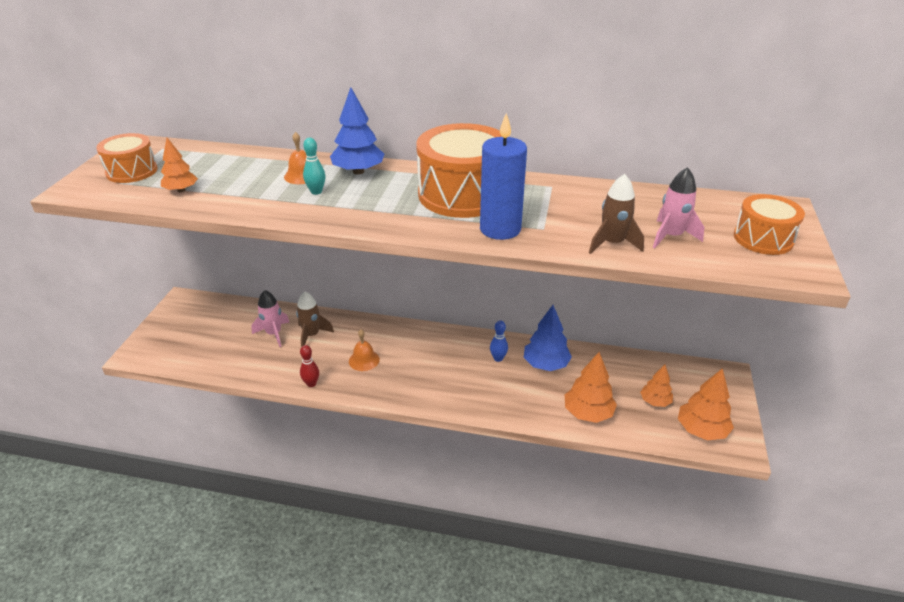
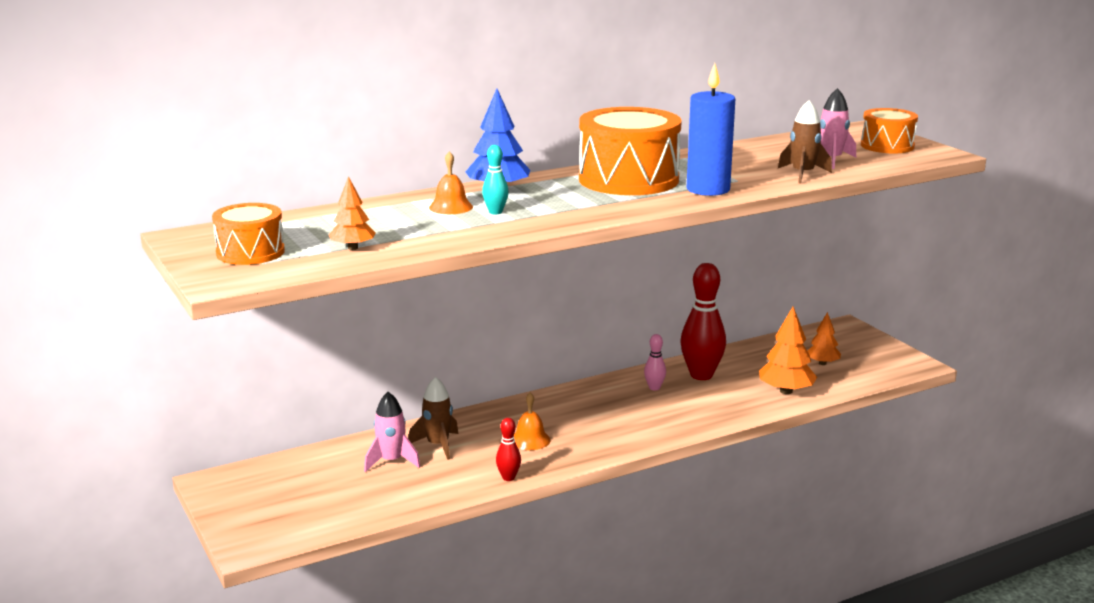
camera: 40 degrees left, 15 degrees down
(498, 358) = (654, 388): blue bowling pin -> pink bowling pin
(546, 364) = (701, 375): blue tree -> red bowling pin
(701, 430) = (880, 366): orange tree -> none

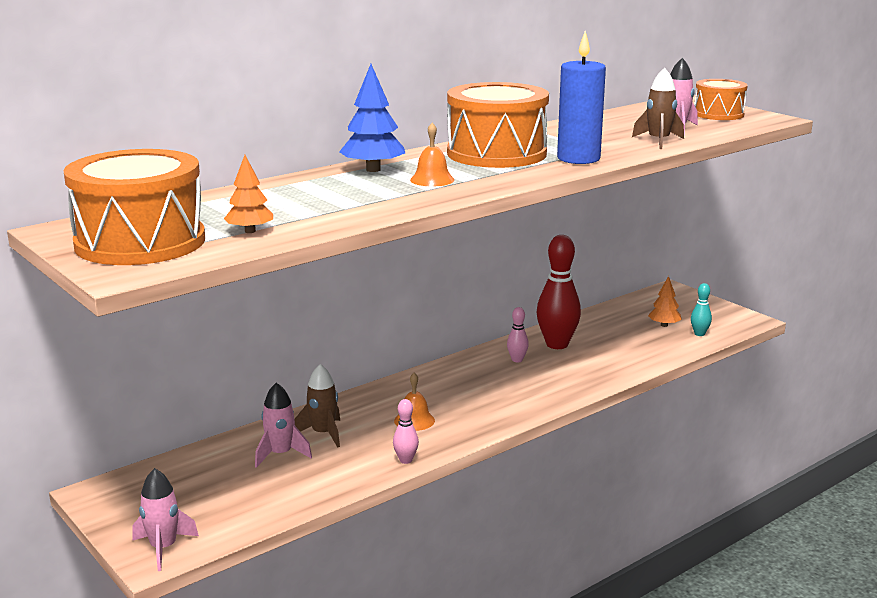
camera: 10 degrees left, 0 degrees up
(250, 252) = (140, 242): orange drum -> orange drum, size x1.76
(259, 537) = (163, 548): none -> pink rocket
(451, 207) = (333, 187): orange bell -> orange bell (432, 180)
(495, 212) = (381, 189): turquoise bowling pin -> turquoise bowling pin (699, 334)
(508, 478) = (406, 460): red bowling pin -> pink bowling pin
(786, 391) = (641, 353): orange tree -> none

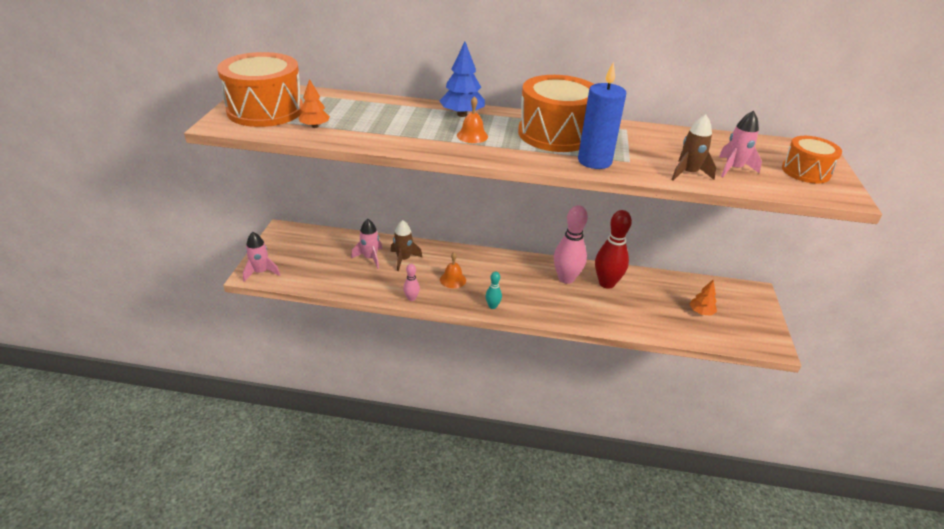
camera: 45 degrees right, 15 degrees up
(517, 360) = (566, 278): pink bowling pin -> pink bowling pin, size x2.09
(699, 334) = (714, 333): turquoise bowling pin -> turquoise bowling pin (492, 306)

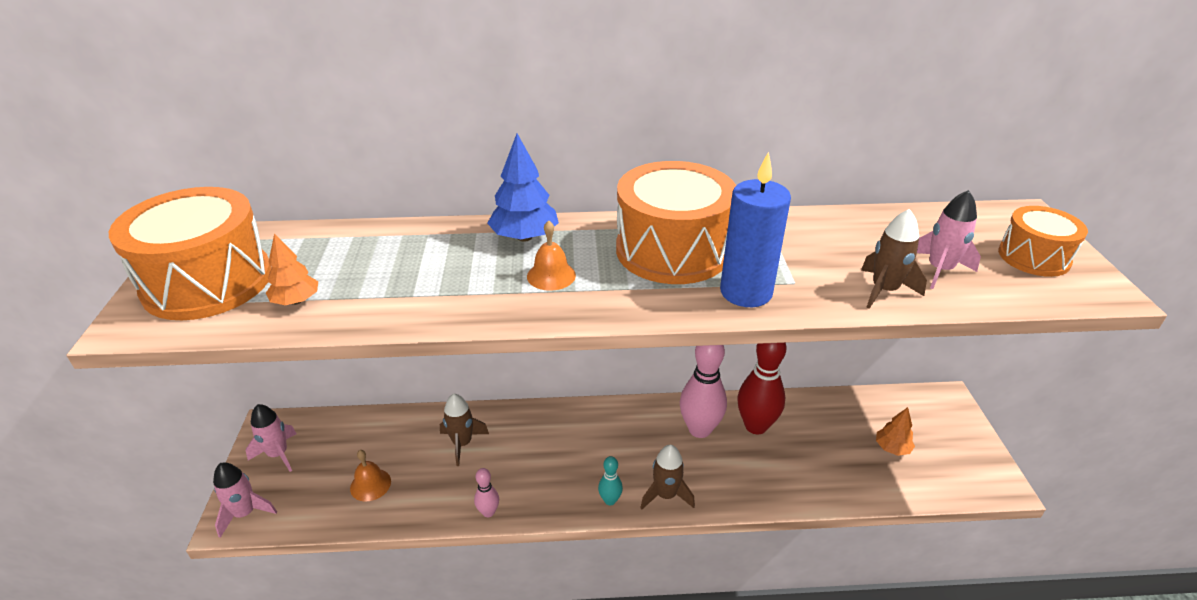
camera: 10 degrees left, 0 degrees up
(370, 258) = (412, 451): pink rocket -> pink rocket (278, 454)
(453, 279) = (542, 465): orange bell -> orange bell (370, 484)
(531, 310) = (666, 495): none -> brown rocket

